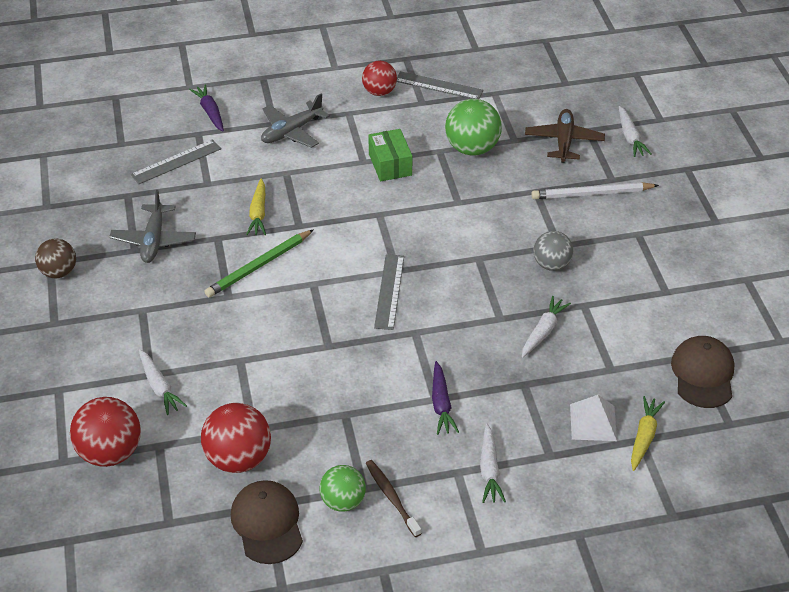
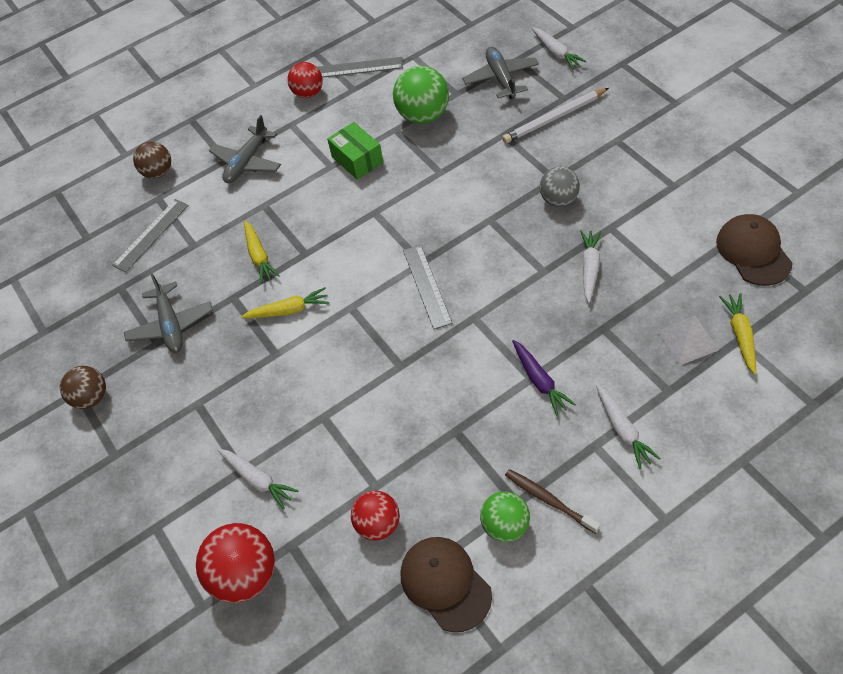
camera: 15 degrees left, 10 degrees up
(210, 112) = (158, 172): purple carrot -> brown ball
(238, 458) = (378, 524): red ball -> red ball, size x0.65
(259, 266) = (289, 310): green pencil -> yellow carrot
(564, 141) = (501, 78): brown plane -> grey plane

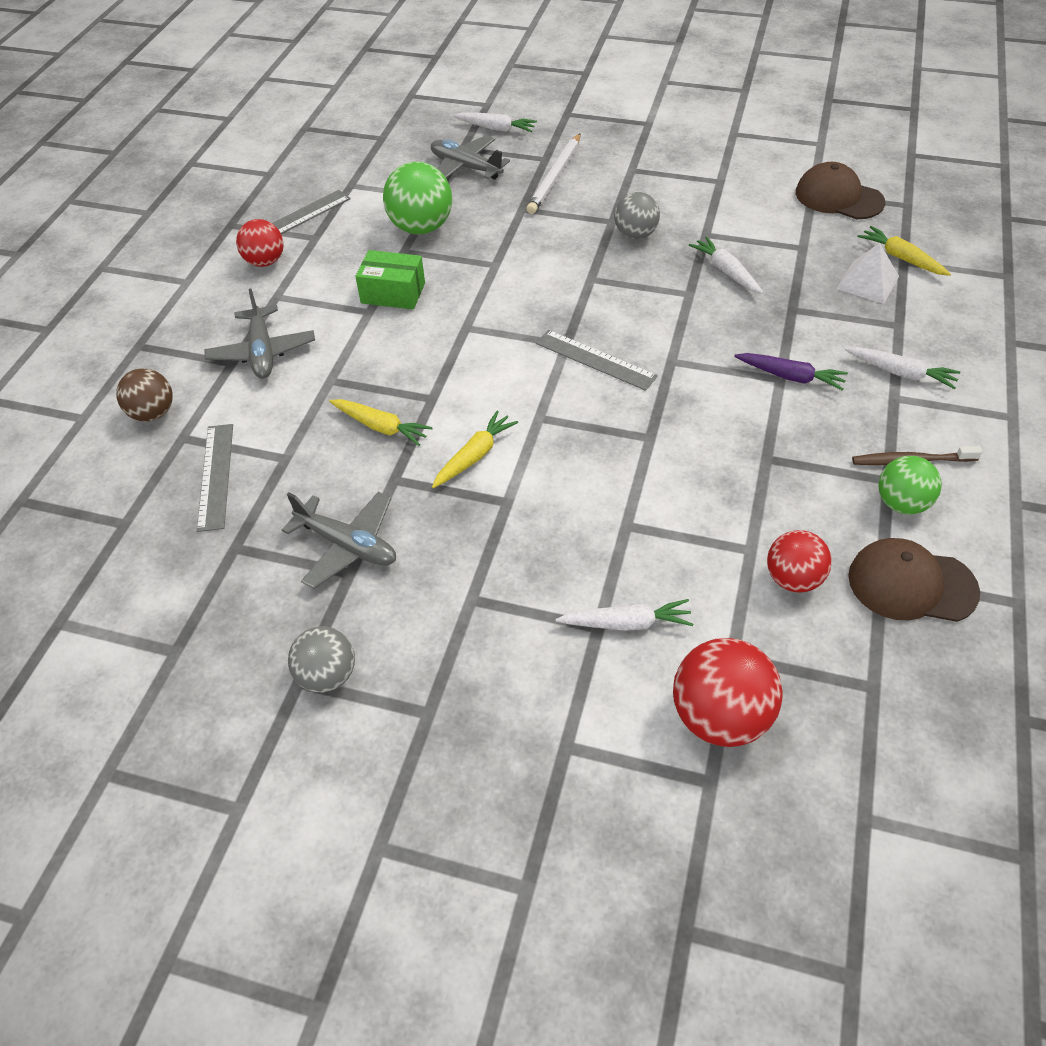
camera: 45 degrees left, 5 degrees down
(91, 397) = (327, 675): brown ball -> grey ball

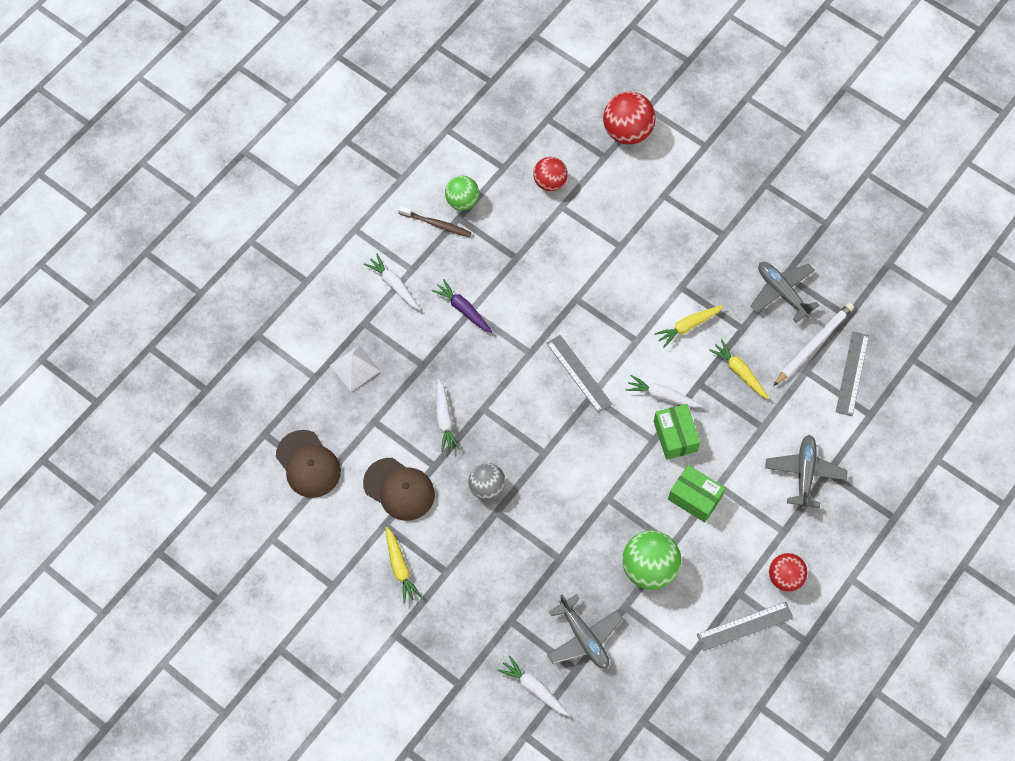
camera: 160 degrees left, 15 degrees up
(153, 413) = (888, 444): brown ball -> none
(327, 675) = (811, 220): grey ball -> none
(440, 338) = (675, 436): none -> green box
(555, 176) = (513, 590): white pencil -> white pencil (813, 344)
(627, 623) = (648, 191): white carrot -> white carrot (662, 396)
(901, 258) = (314, 381): yellow carrot -> yellow carrot (400, 567)
(911, 584) = (492, 157): brown cap -> brown cap (399, 489)

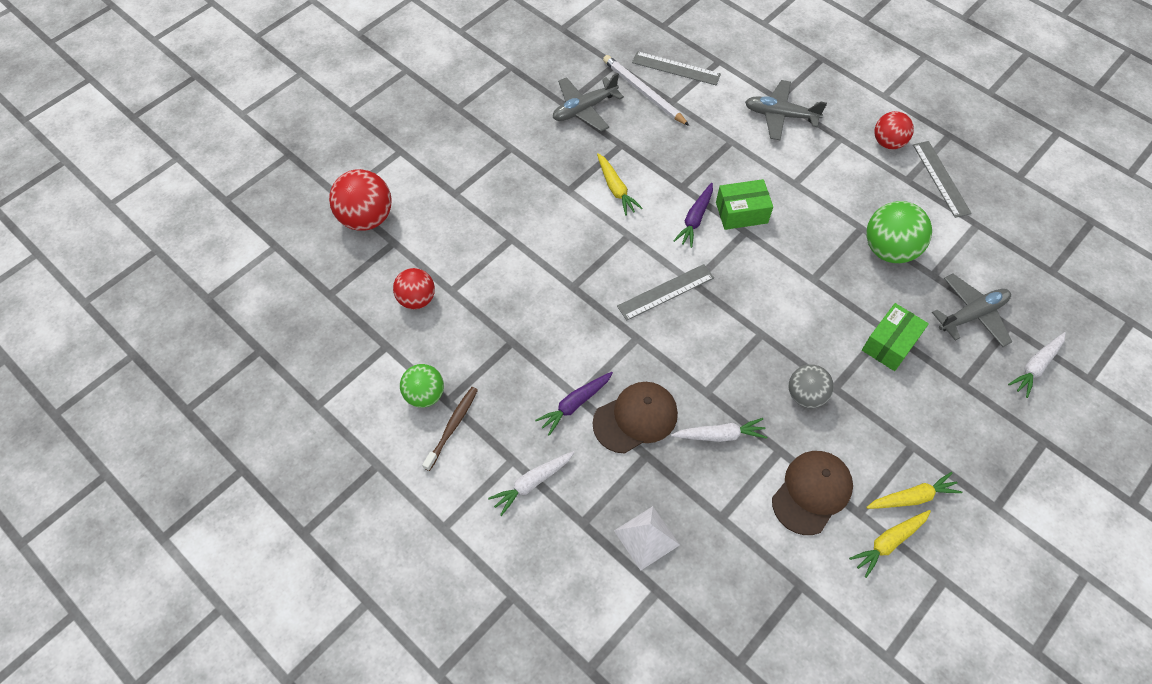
camera: 85 degrees left, 5 degrees down
(308, 464) = (781, 604): brown cap -> brown cap (635, 418)
(662, 396) = (695, 219): white carrot -> purple carrot
(695, 498) = (809, 203): green box -> green box (890, 344)
(739, 372) = (670, 152): yellow carrot -> yellow carrot (888, 542)

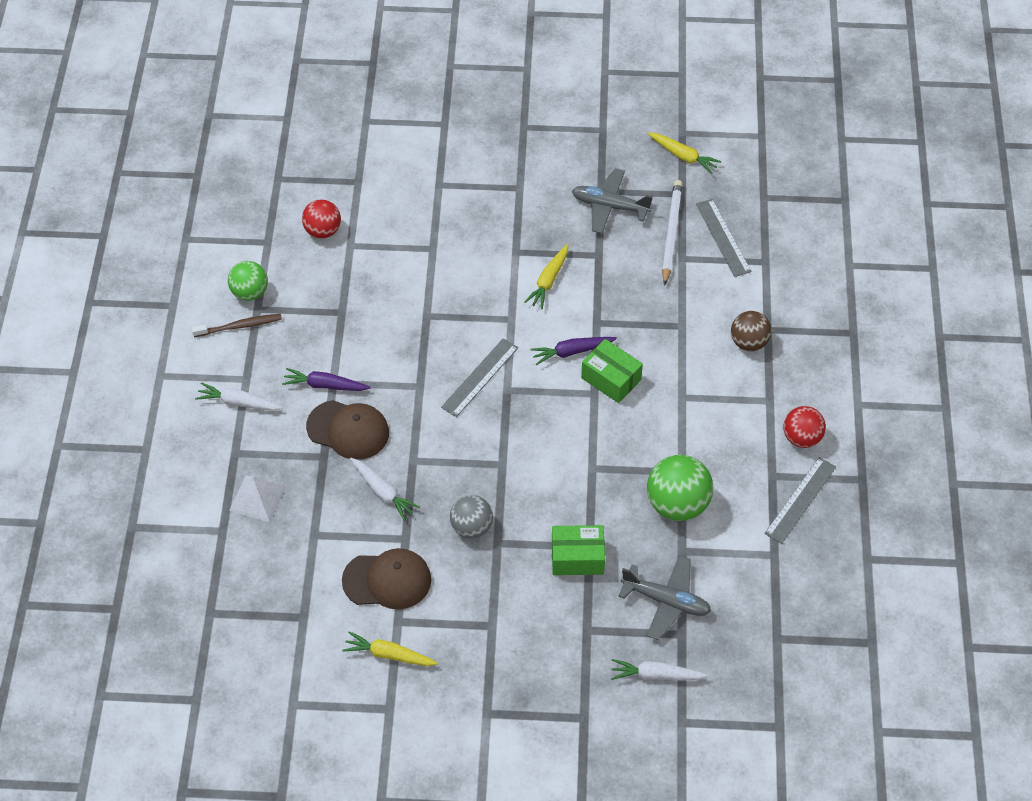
camera: 50 degrees right, 5 degrees down
(366, 218) = (363, 150): red ball -> none
(665, 292) = (480, 377): grey ruler -> grey ruler turned 75 degrees counterclockwise
(780, 115) = (749, 342): grey plane -> brown ball
(912, 497) = (443, 650): yellow carrot -> yellow carrot (683, 156)

